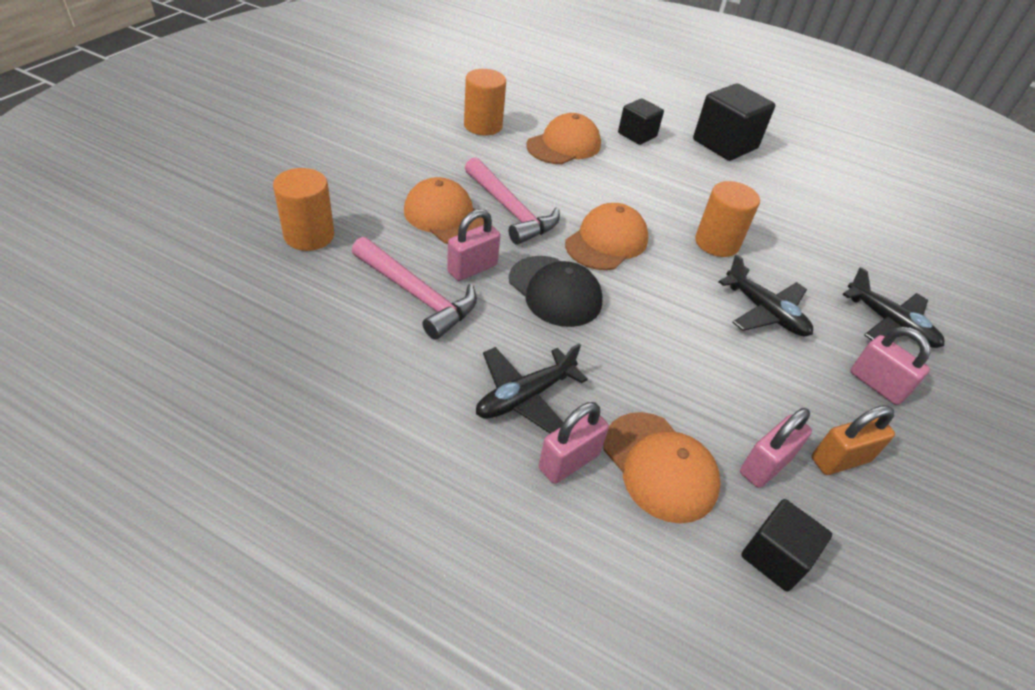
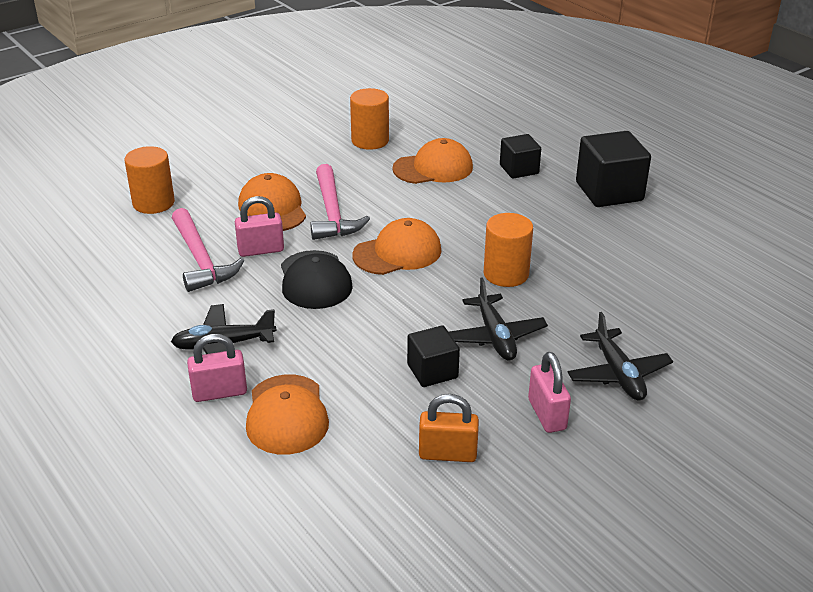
camera: 30 degrees right, 10 degrees down
(765, 465) = (375, 439): pink padlock -> none
(775, 557) = (322, 494): black cube -> black cube (432, 371)

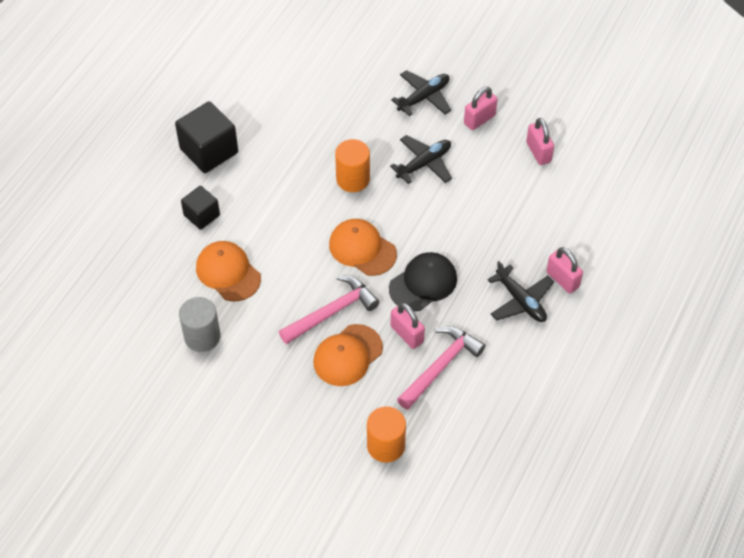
camera: 115 degrees left, 20 degrees up
(286, 415) = (558, 237): orange cap -> none
(370, 141) = (202, 336): orange cylinder -> grey cylinder
(432, 371) = (476, 183): black cube -> none
(447, 454) = (538, 152): orange padlock -> pink padlock

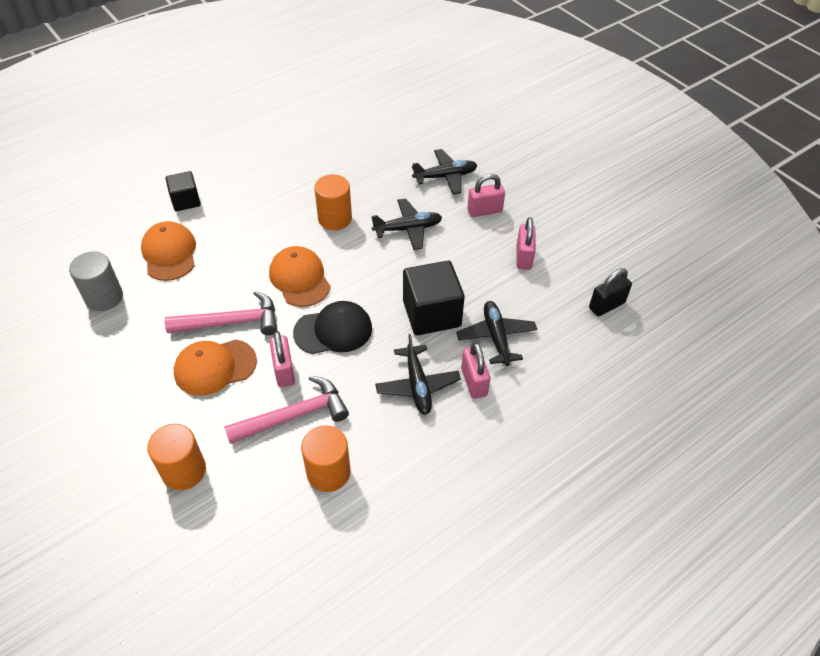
camera: 25 degrees right, 5 degrees down
(209, 151) = (232, 155): black cube -> black cube (431, 313)
(497, 398) = (328, 472): none -> orange cylinder
(557, 234) = (496, 337): none -> black plane
(628, 170) = (606, 305): none -> black padlock

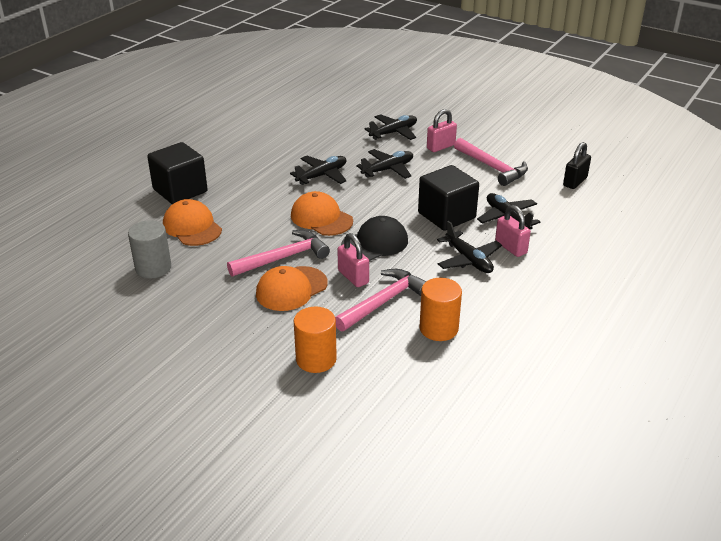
camera: 20 degrees left, 15 degrees down
(186, 201) = (180, 190): black cube -> black cube, size x1.67
(335, 219) = (322, 175): orange cylinder -> black plane
(523, 257) = (492, 167): pink padlock -> pink hammer

